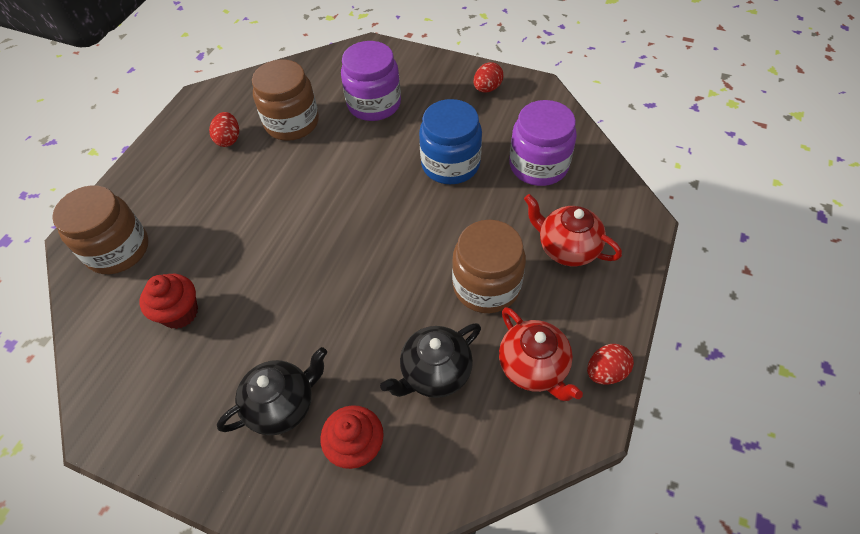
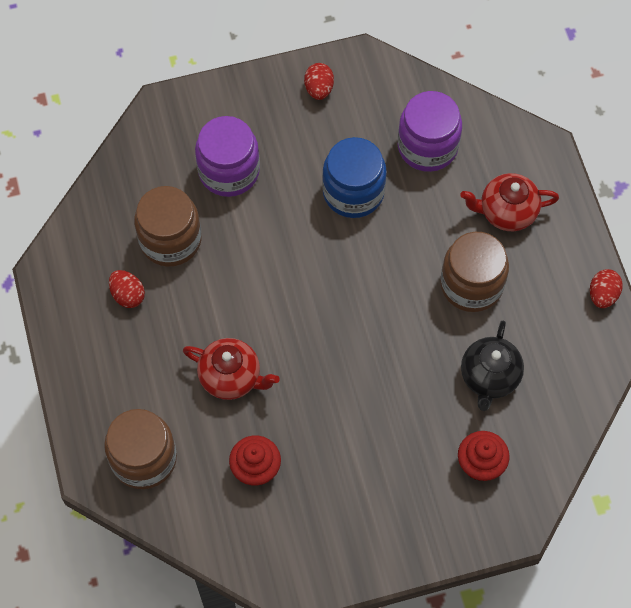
camera: 40 degrees left, 10 degrees up
(282, 405) = (403, 475): black teapot -> none
(533, 368) = (553, 325): red teapot -> red teapot (231, 377)

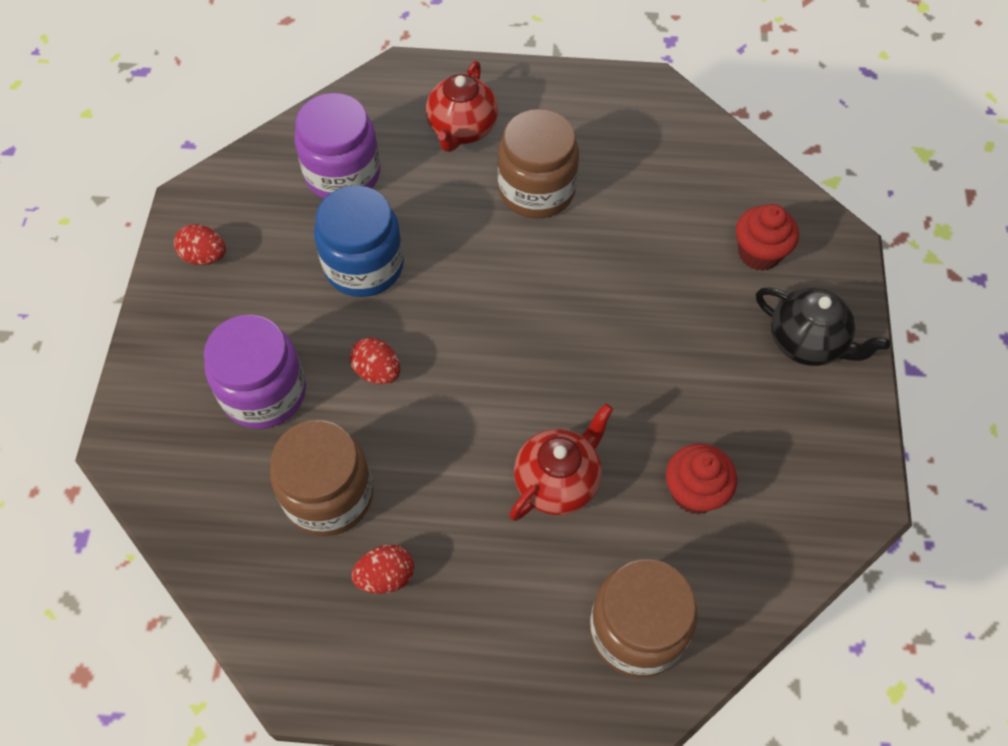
camera: 70 degrees left, 5 degrees down
(489, 377) = (656, 210): black teapot -> black teapot (807, 342)
(602, 295) = (597, 81): red egg -> red egg (377, 371)

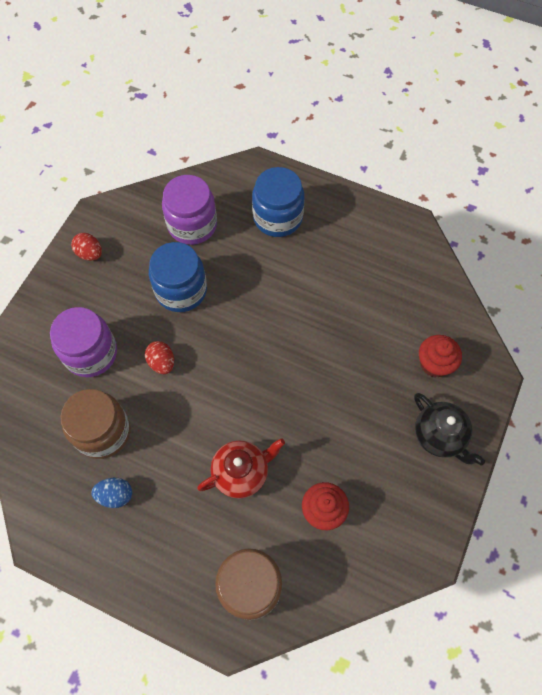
camera: 20 degrees right, 5 degrees up
(386, 576) = (115, 495): red egg -> blue egg
(462, 130) = (277, 217): red teapot -> blue jar
(536, 190) = (308, 274): brown jar -> none

